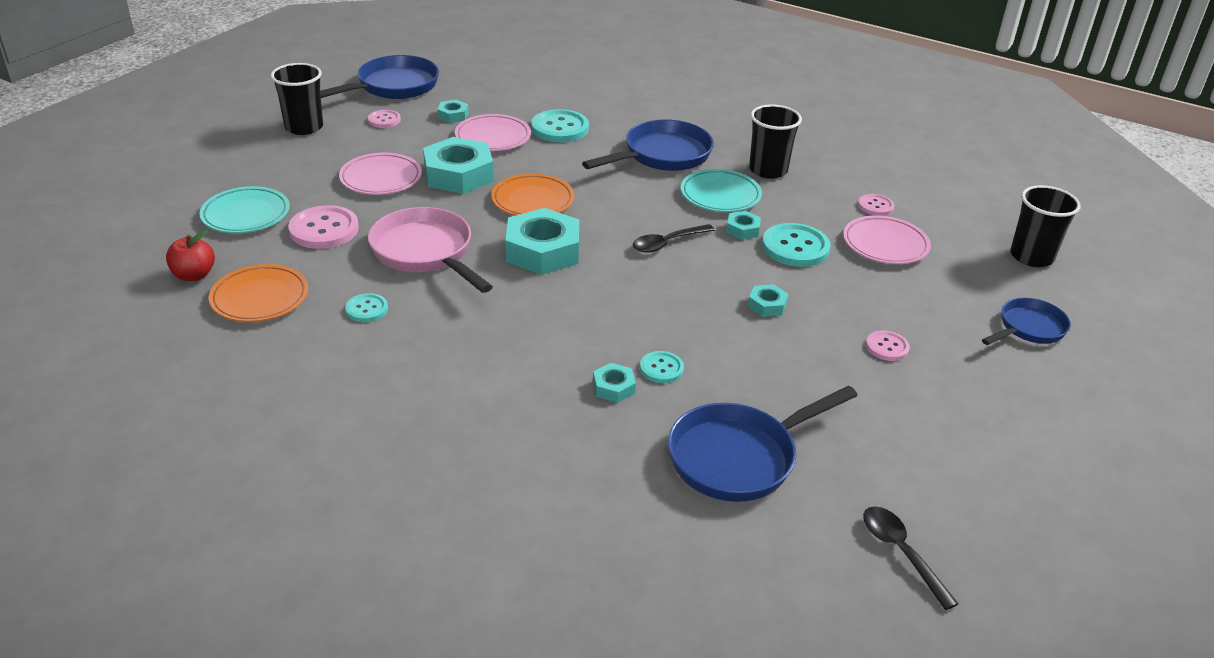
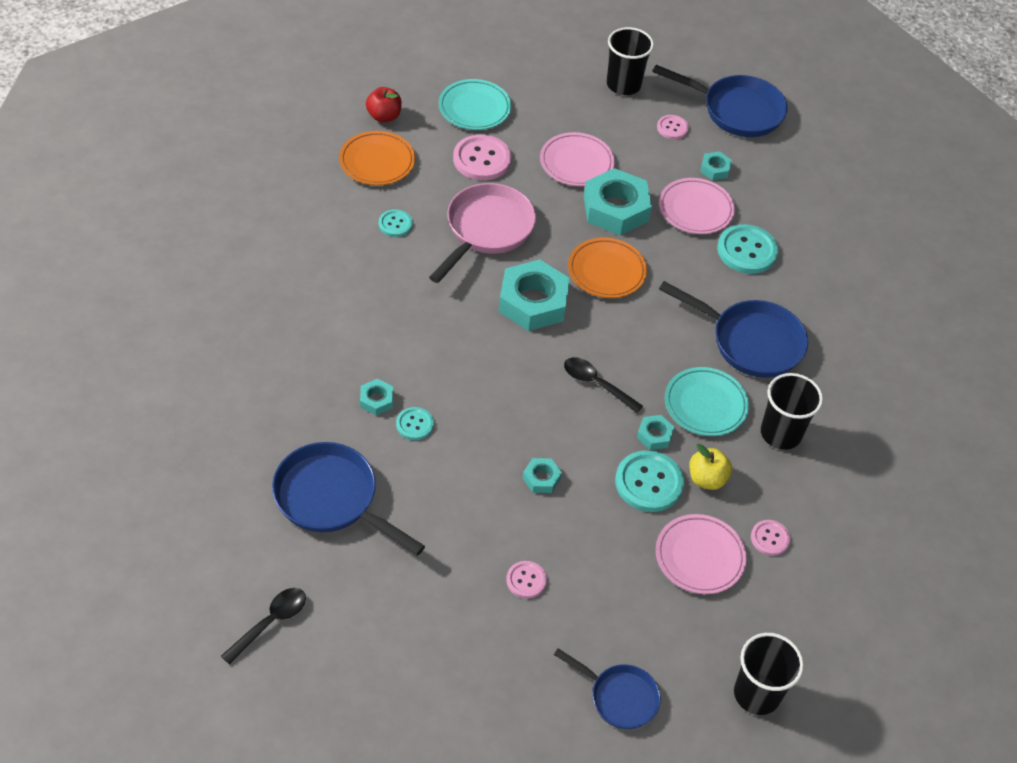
camera: 65 degrees right, 15 degrees up
(802, 217) = (707, 479): none -> yellow apple

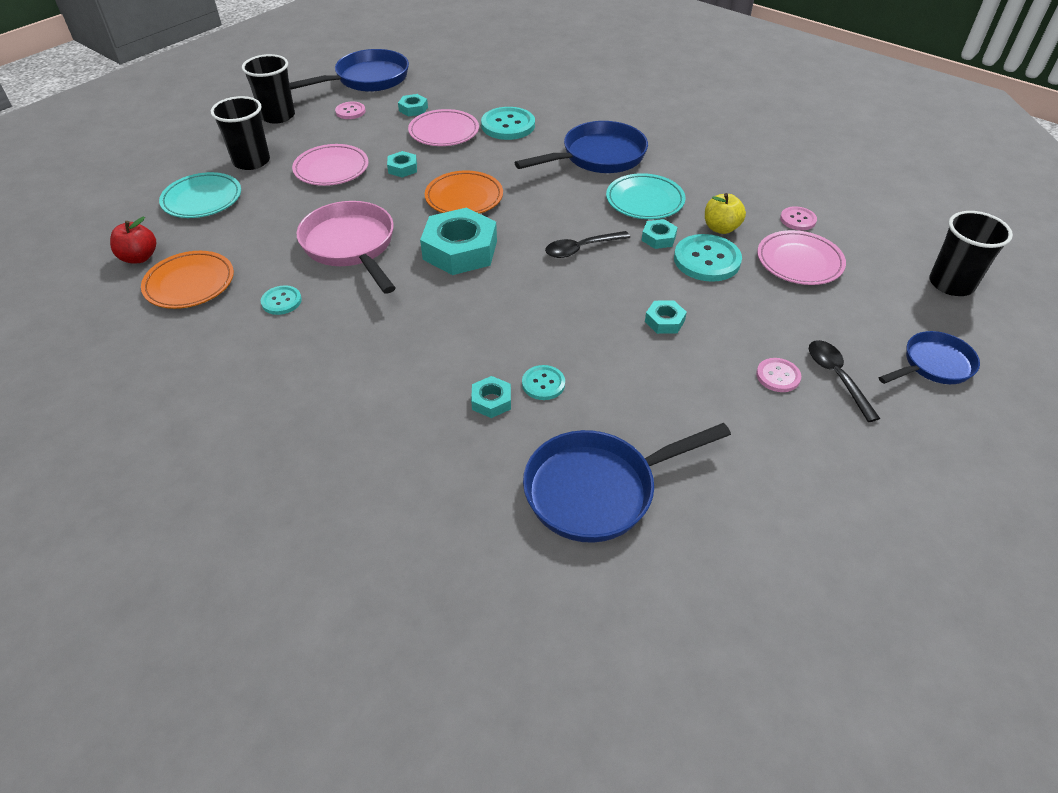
camera: 55 degrees left, 5 degrees down
(270, 622) = (744, 619): black spoon -> black spoon (836, 377)
(482, 159) = (266, 218): pink button -> none
(615, 209) = (402, 168): turquoise nut -> turquoise nut, size x0.47
(781, 433) = (697, 176): black cup -> black cup (251, 161)

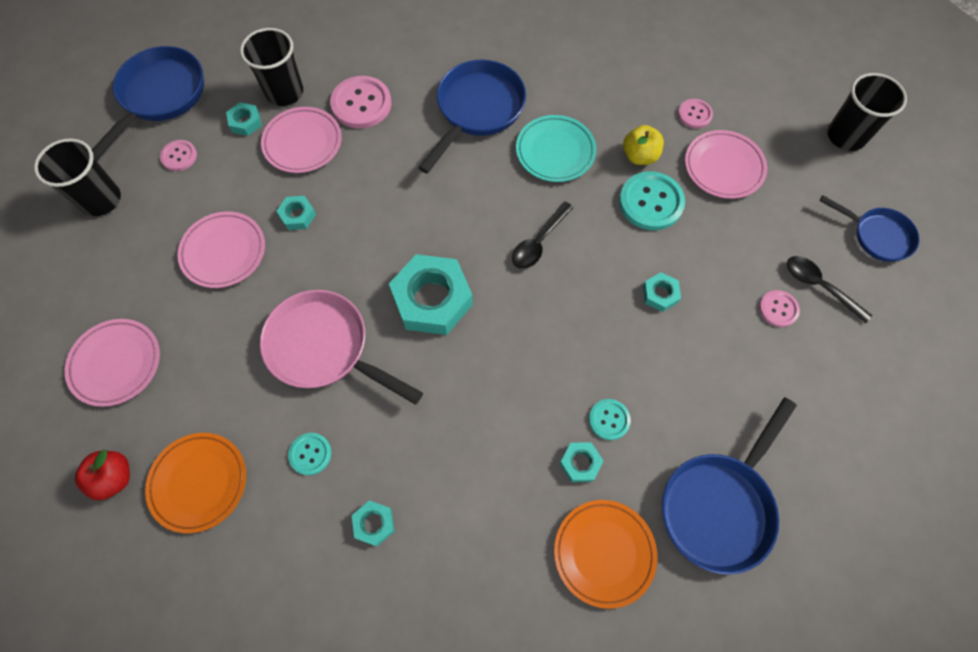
camera: 30 degrees left, 20 degrees up
(202, 199) = (116, 364): turquoise plate -> pink plate
(251, 161) = (126, 282): black cup -> black cup (284, 92)
(464, 198) = (388, 227): orange plate -> orange plate (604, 553)
(508, 125) = (361, 104): turquoise button -> pink button
(658, 238) = (596, 195): turquoise nut -> turquoise nut (374, 524)
(933, 365) = (877, 236): blue pan -> blue pan turned 90 degrees clockwise

